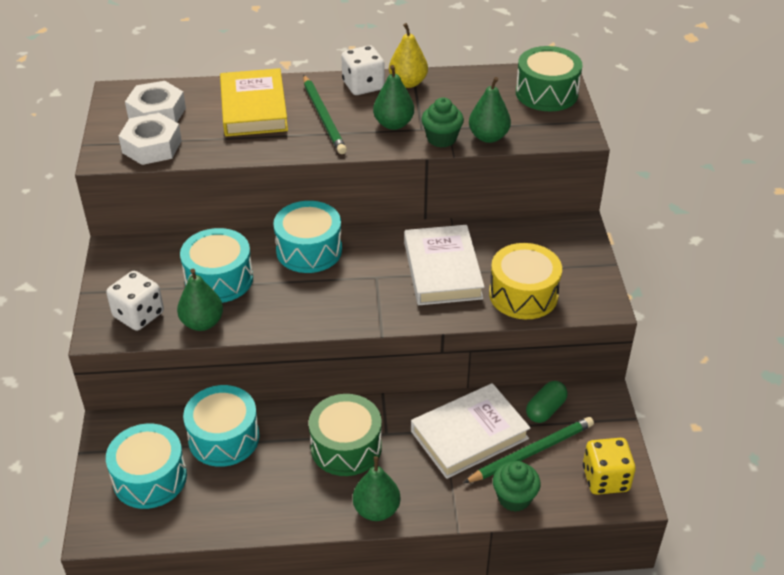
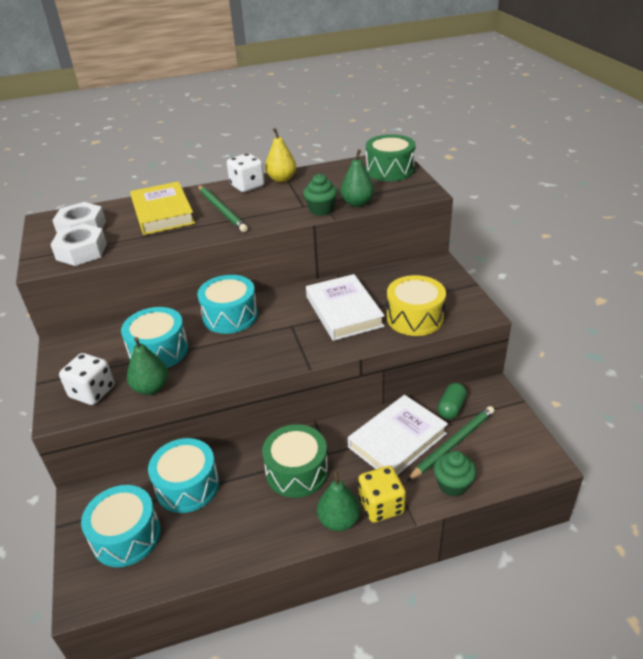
camera: 10 degrees left, 5 degrees down
(393, 124) = (279, 206): green pear -> none
(605, 479) = (520, 453): yellow dice -> yellow dice (381, 506)

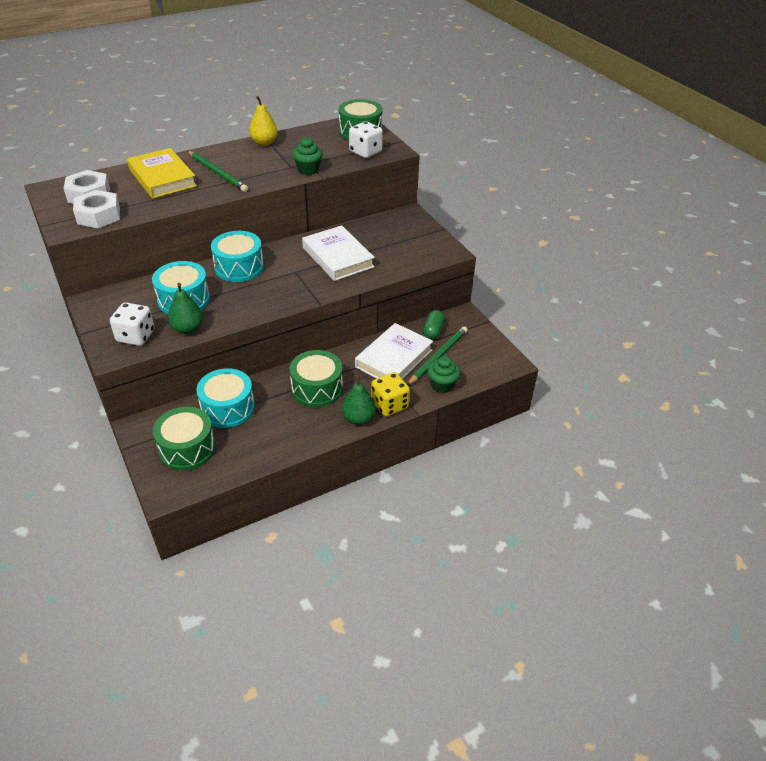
camera: 15 degrees left, 5 degrees up
(126, 536) = (187, 448): turquoise drum -> green drum
(247, 186) = (234, 150): white dice -> white dice (365, 152)
(357, 203) = (338, 163): green pear -> none
(414, 317) = (398, 258): yellow drum -> none

